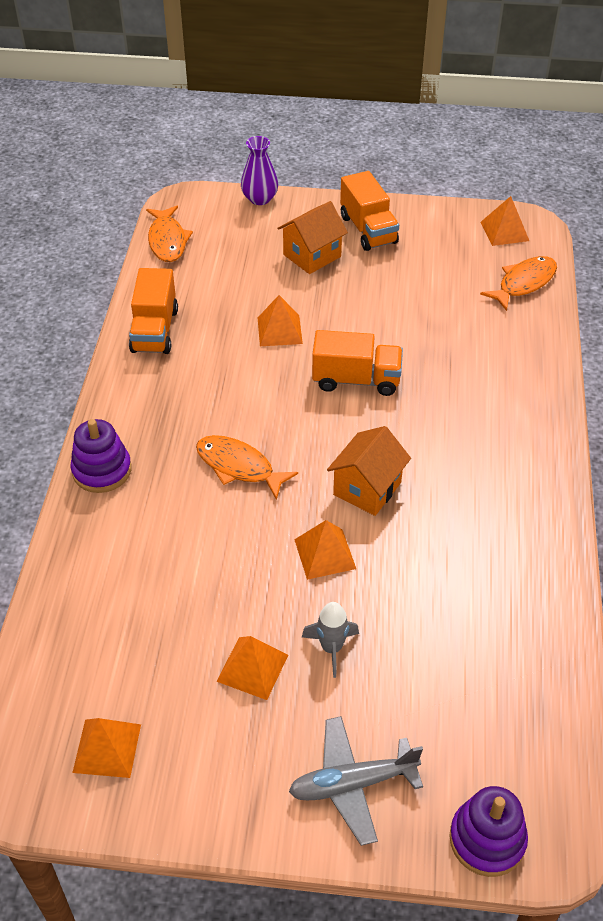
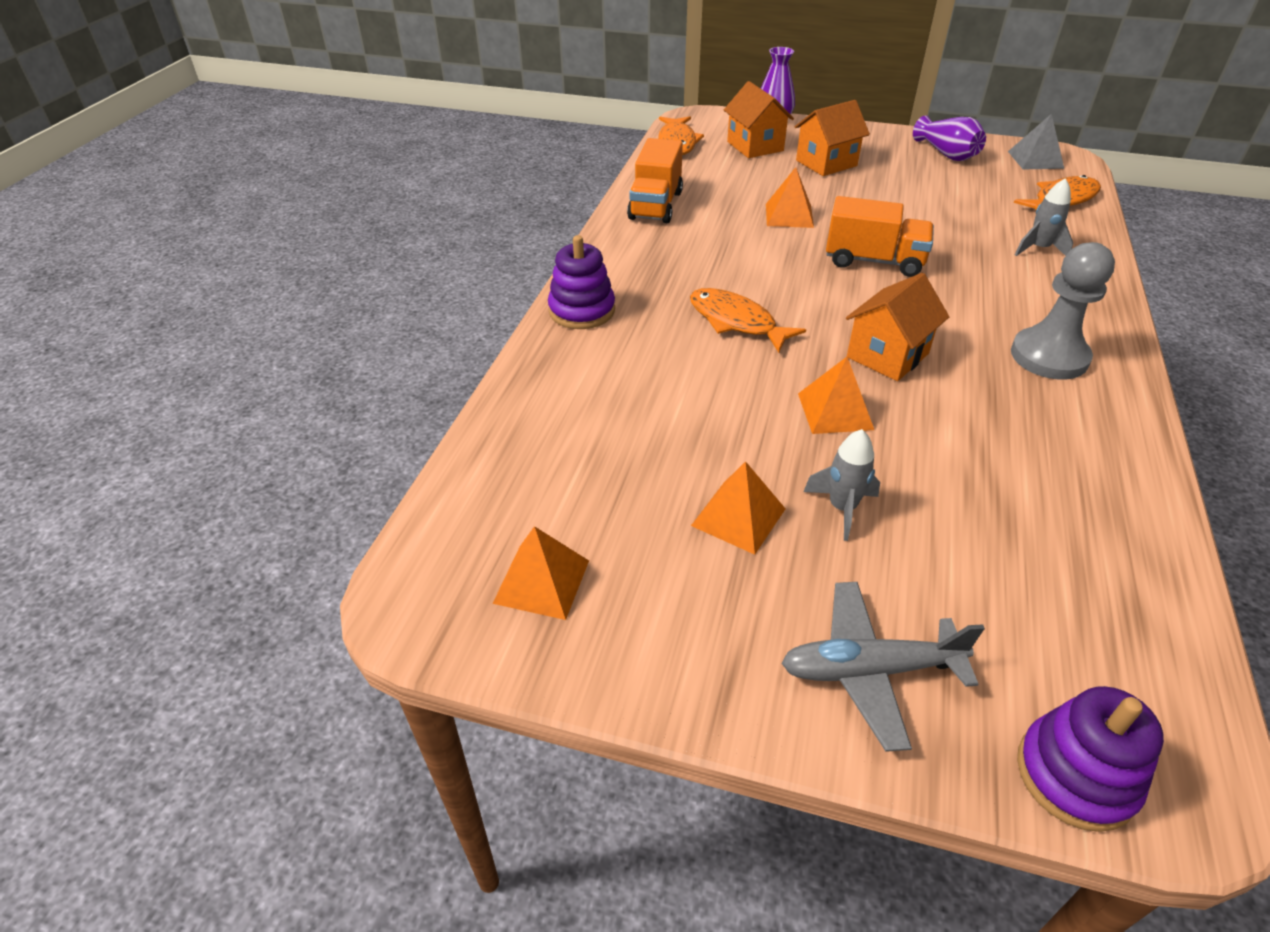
camera: 10 degrees right, 5 degrees down
(243, 238) = (755, 146): none -> orange house
(368, 230) = (886, 149): orange truck -> none
(424, 231) = (946, 154): none -> purple vase
(498, 473) = (1049, 356): none -> grey pawn
(499, 349) = (1038, 249): none -> grey rocket
(504, 231) = (1035, 159): orange pyramid -> grey pyramid

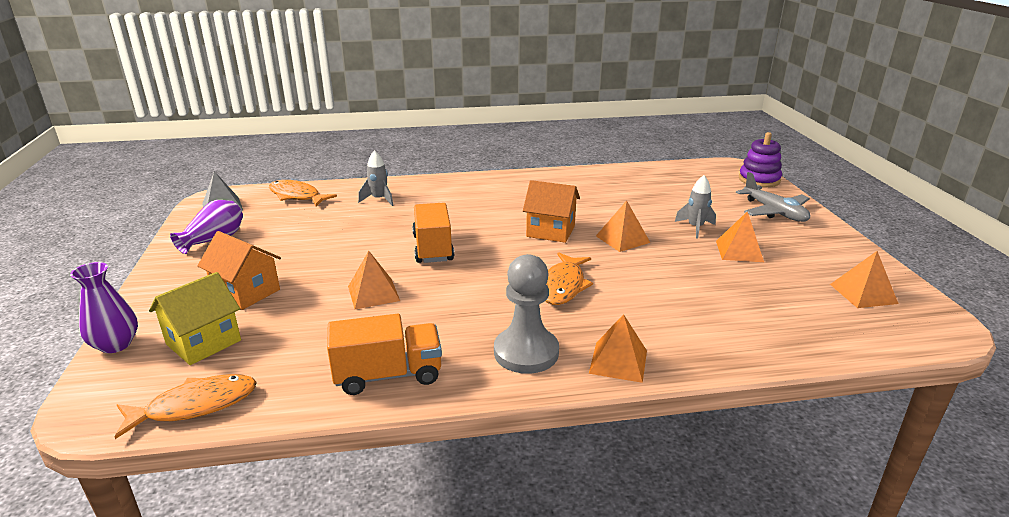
camera: 115 degrees left, 15 degrees down
(582, 310) = (618, 361): purple stacking toy -> orange pyramid
(755, 146) = (203, 342): orange house -> yellow house
(1049, 356) = (508, 192): grey pawn -> grey pawn (526, 352)

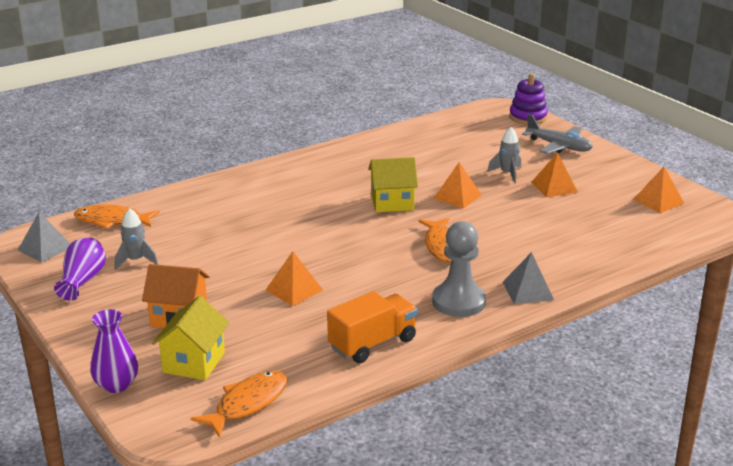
camera: 25 degrees left, 0 degrees up
(379, 199) = (202, 206): grey rocket -> grey rocket (136, 261)
(433, 248) = (304, 241): orange truck -> none
(550, 231) = (392, 203): orange house -> yellow house
(618, 361) = (528, 291): orange pyramid -> grey pyramid

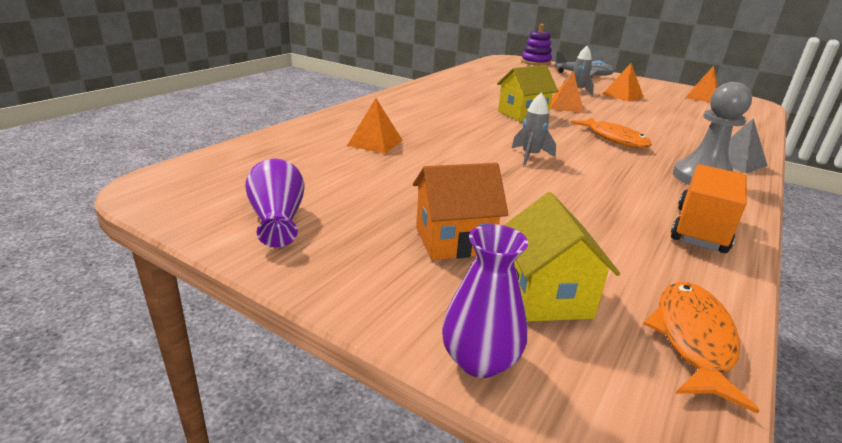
camera: 25 degrees left, 0 degrees up
(45, 248) = (190, 191): grey pyramid -> none
(112, 221) = (257, 154): orange fish -> none
(136, 261) = (328, 188): grey rocket -> grey rocket (530, 156)
(294, 290) = (542, 191): orange pyramid -> orange pyramid (375, 143)

